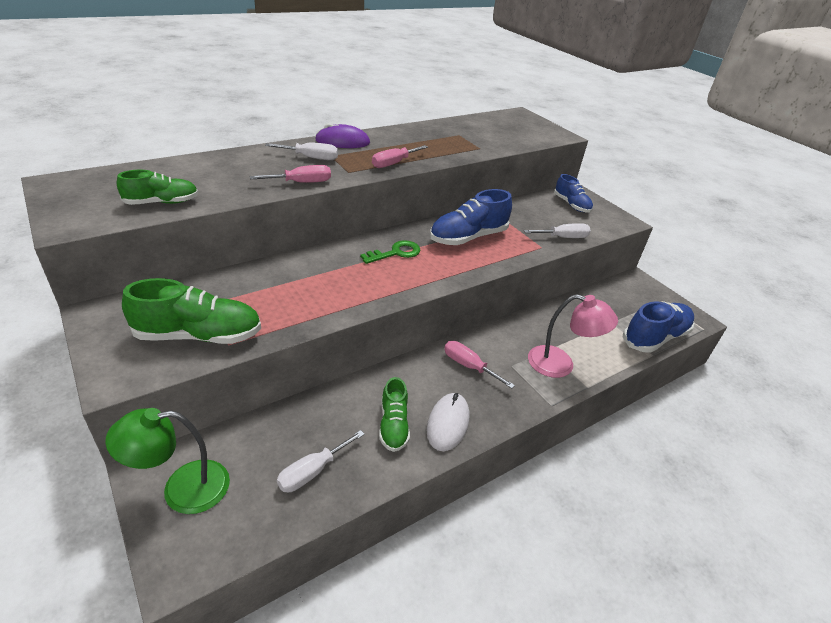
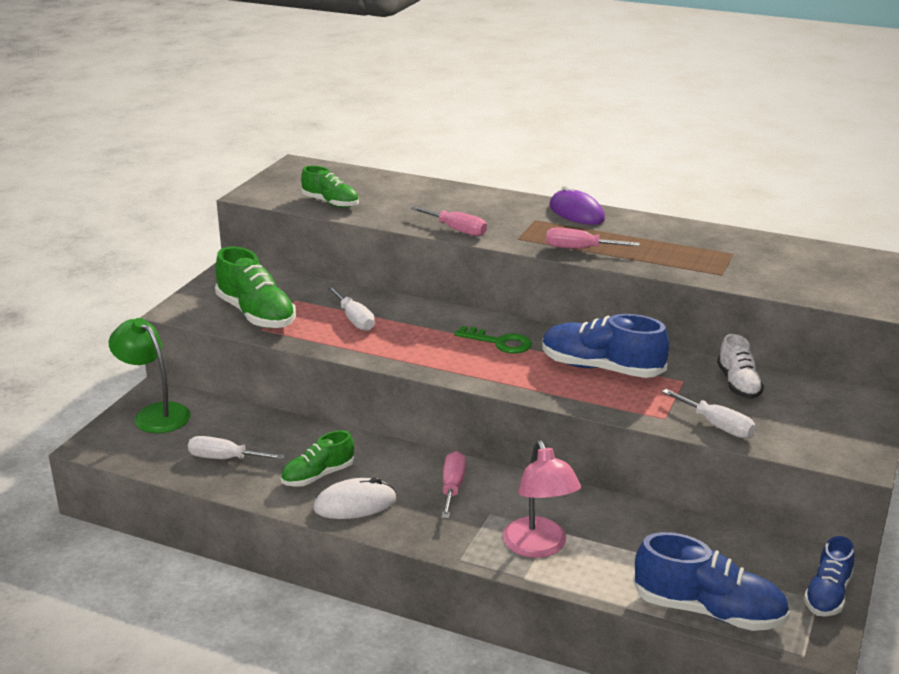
camera: 60 degrees right, 10 degrees down
(311, 158) = (512, 215): white screwdriver -> white screwdriver (354, 319)
(527, 211) = (738, 384): none -> white shoe
(571, 205) = (823, 409): blue shoe -> blue shoe (827, 594)

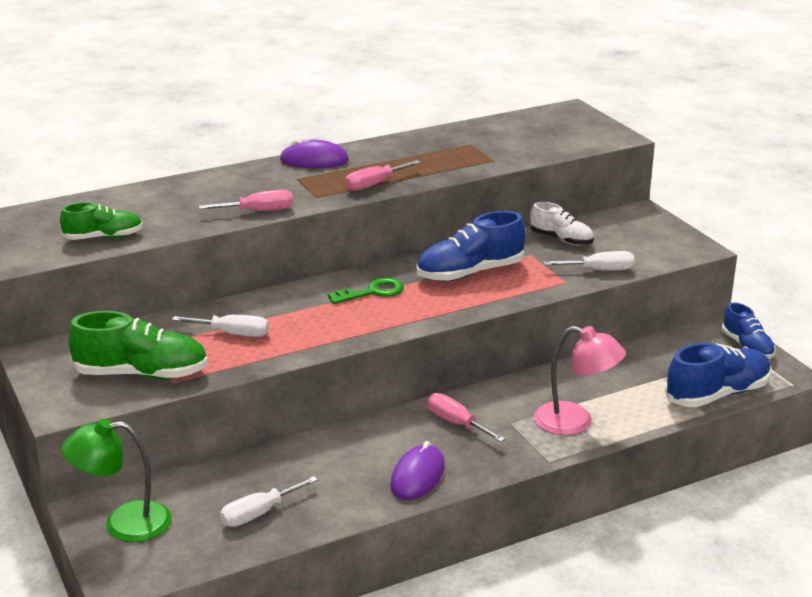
camera: 50 degrees left, 0 degrees up
(318, 476) = (354, 477): green shoe -> none
(355, 504) = (417, 476): white mouse -> purple mouse

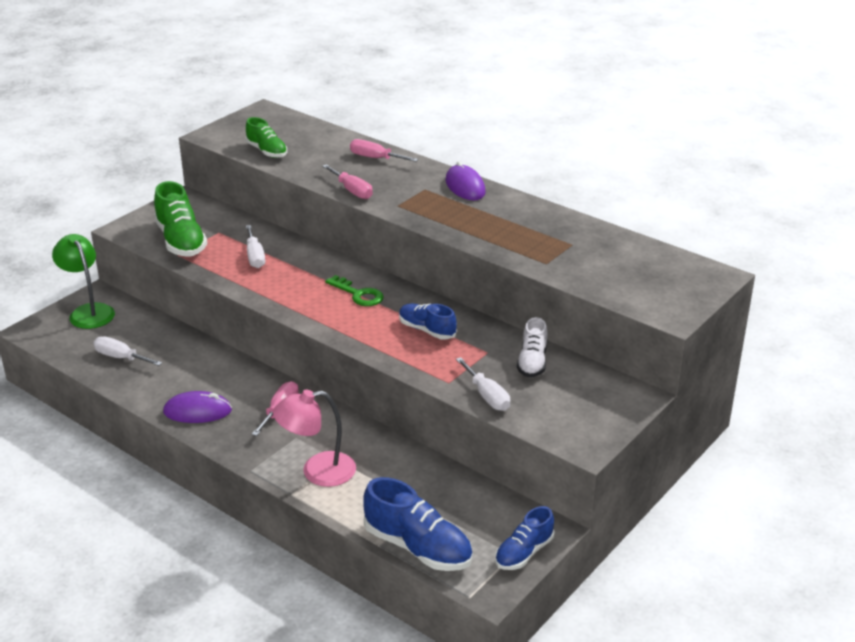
camera: 65 degrees right, 5 degrees up
(374, 184) = (442, 222): pink screwdriver -> pink screwdriver (375, 158)
(470, 273) = (427, 330): blue shoe -> blue shoe, size x0.62
(575, 422) = (317, 471): pink lamp -> pink lamp turned 75 degrees clockwise

